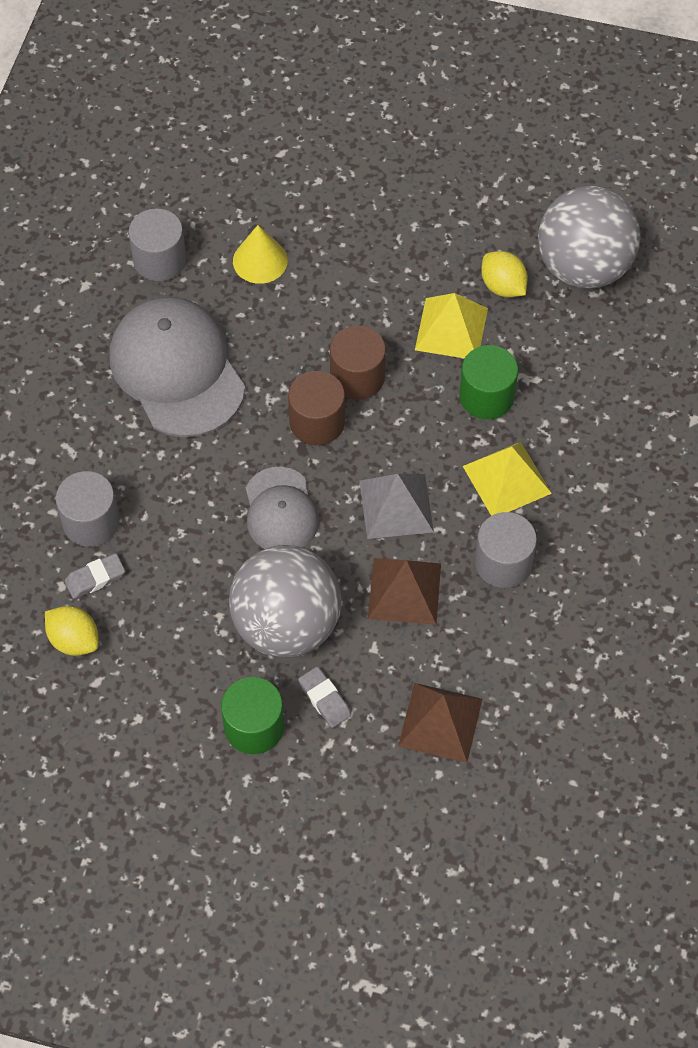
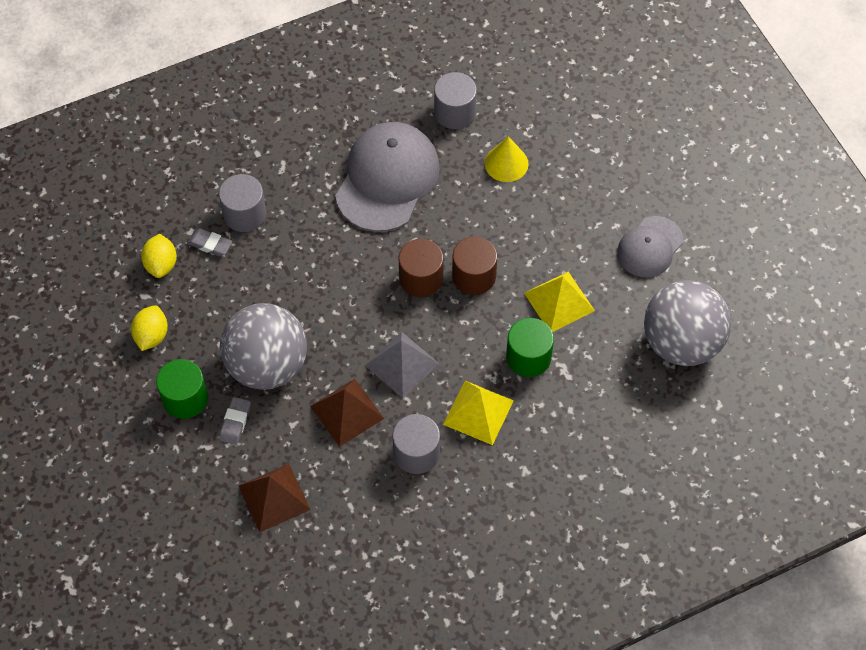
camera: 50 degrees right, 0 degrees up
(281, 511) = (341, 305): grey cap -> grey cap (650, 247)
(503, 286) = (620, 307): yellow lemon -> yellow lemon (151, 336)

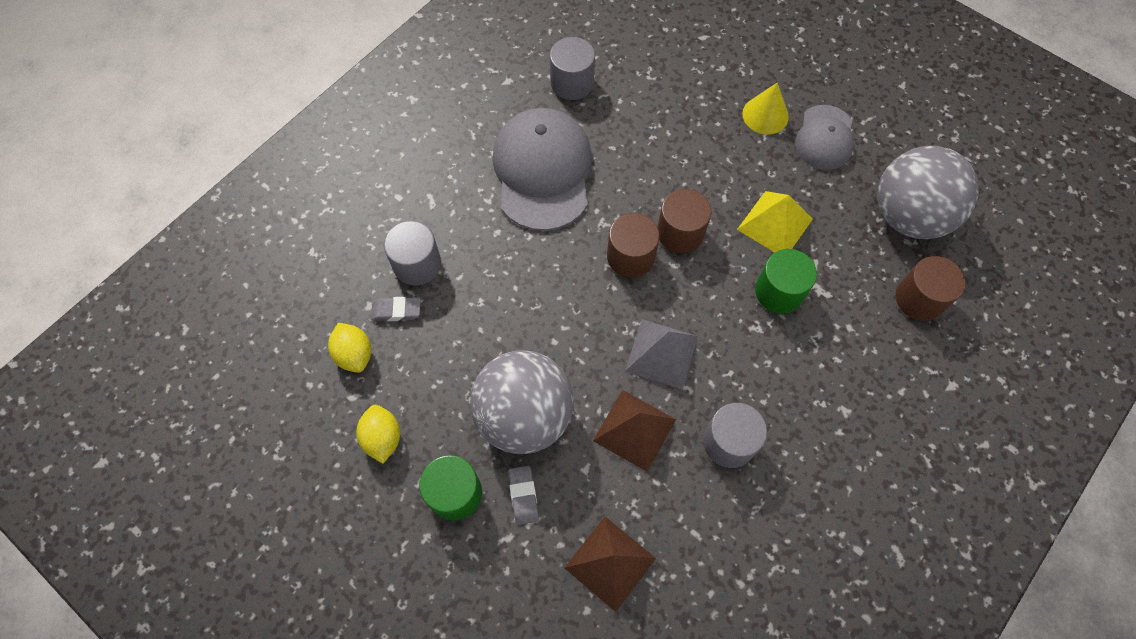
camera: 25 degrees left, 5 degrees up
(478, 412) = (764, 370): yellow pyramid -> none
(506, 163) = (647, 112): yellow cone -> yellow cone (765, 115)
(645, 412) = (919, 299): none -> brown cylinder

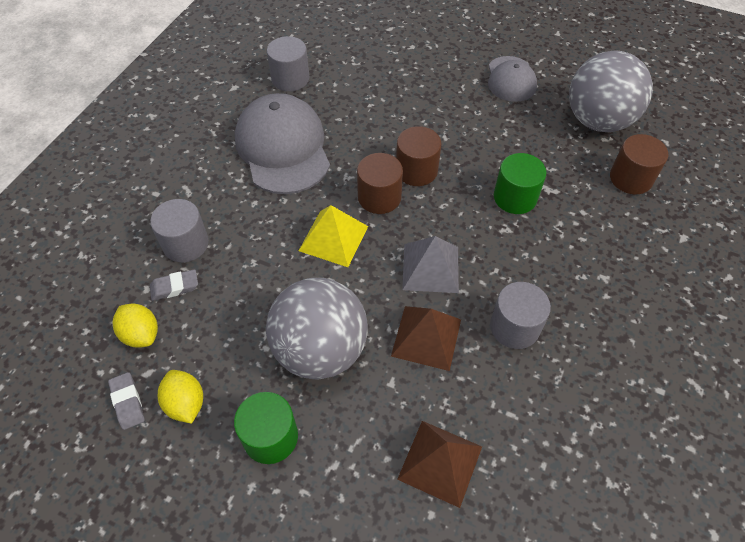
camera: 15 degrees left, 10 degrees down
(523, 496) = (339, 422): grey eraser -> grey eraser (128, 402)
(765, 115) = (458, 72): yellow cone -> none
(774, 224) = (493, 148): yellow pyramid -> yellow pyramid (333, 238)

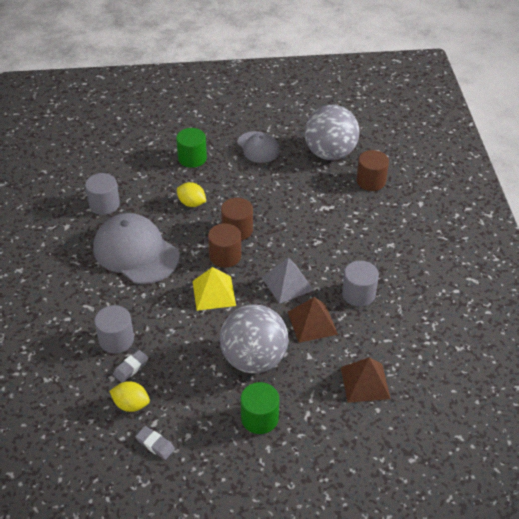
camera: 30 degrees left, 10 degrees down
(185, 403) = (193, 427): yellow lemon -> yellow lemon (192, 203)
(515, 197) = (310, 220): green cylinder -> green cylinder (192, 158)

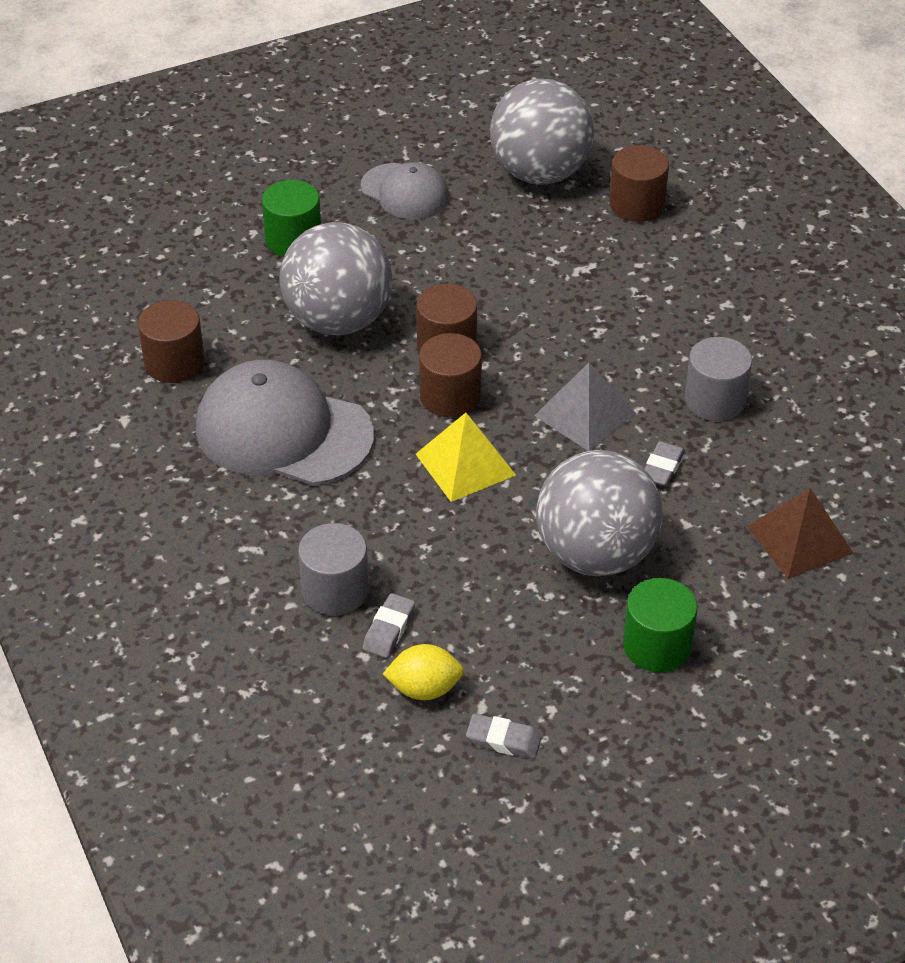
camera: 20 degrees left, 0 degrees up
(104, 204) = (174, 362): grey cylinder -> brown cylinder
(192, 203) = (338, 320): yellow lemon -> grey ball
(312, 323) = (662, 468): brown pyramid -> grey eraser

